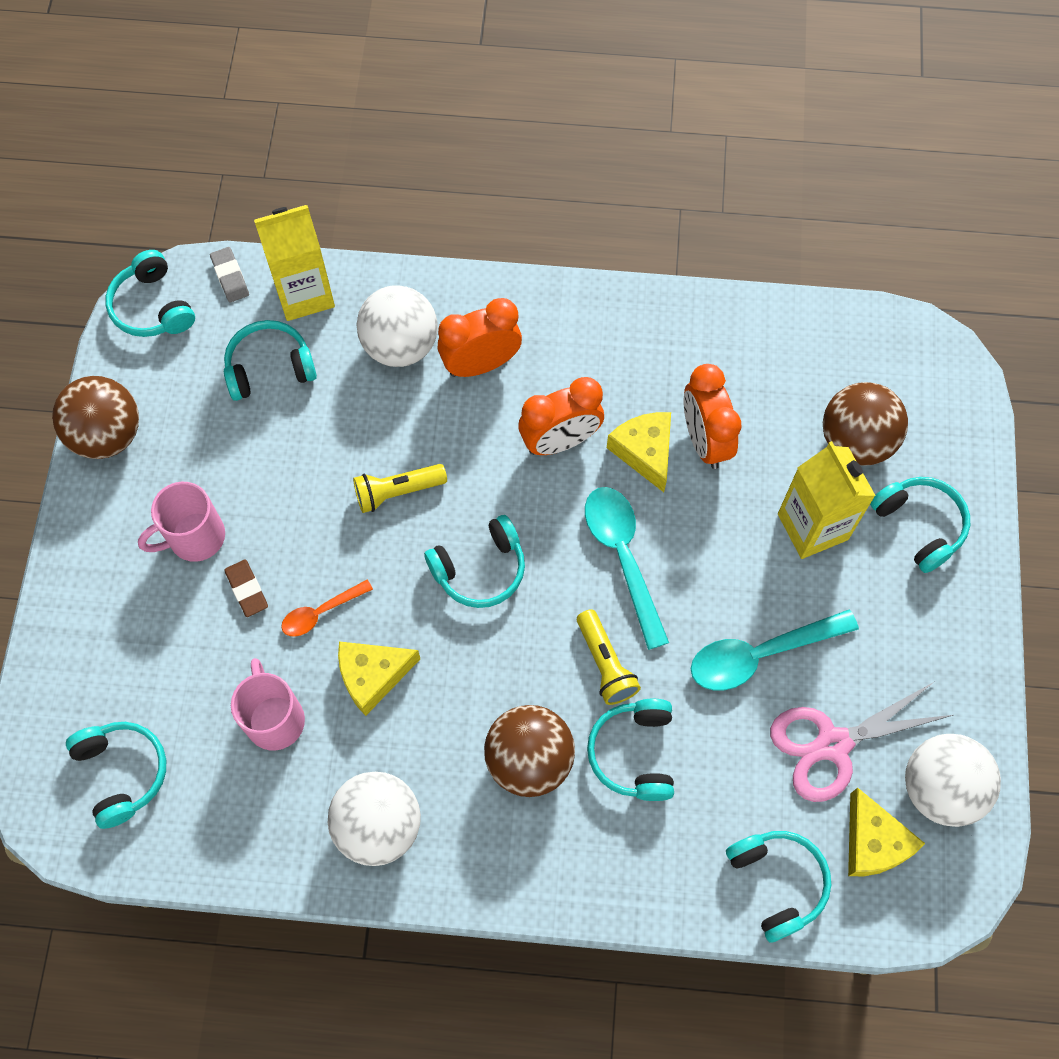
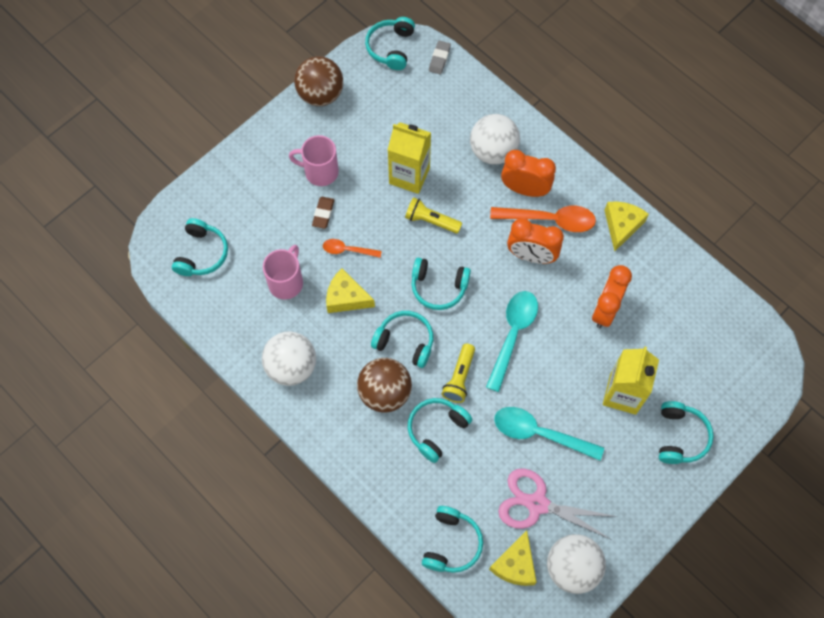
camera: 40 degrees right, 0 degrees up
(269, 368) = (421, 117): turquoise headphones -> turquoise headphones (405, 341)
(304, 294) = (468, 92): yellow carton -> yellow carton (409, 175)
(543, 380) = (549, 220): none -> orange spoon
(644, 452) = (569, 292): yellow cheese -> yellow cheese (621, 226)
(855, 441) = (685, 370): brown ball -> none

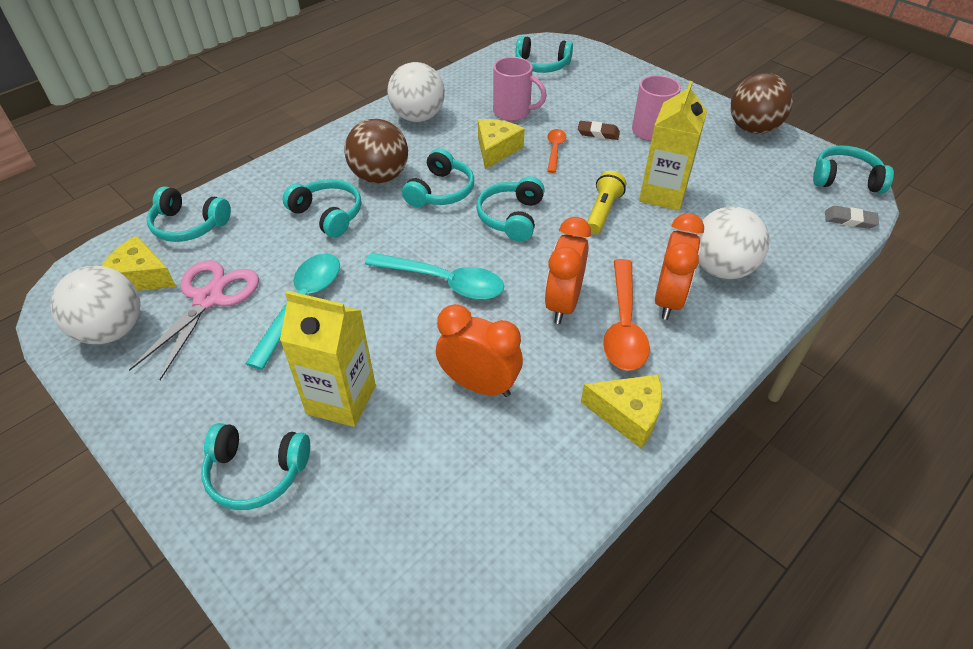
camera: 90 degrees right, 20 degrees down
(459, 378) = (390, 233): yellow flashlight -> none

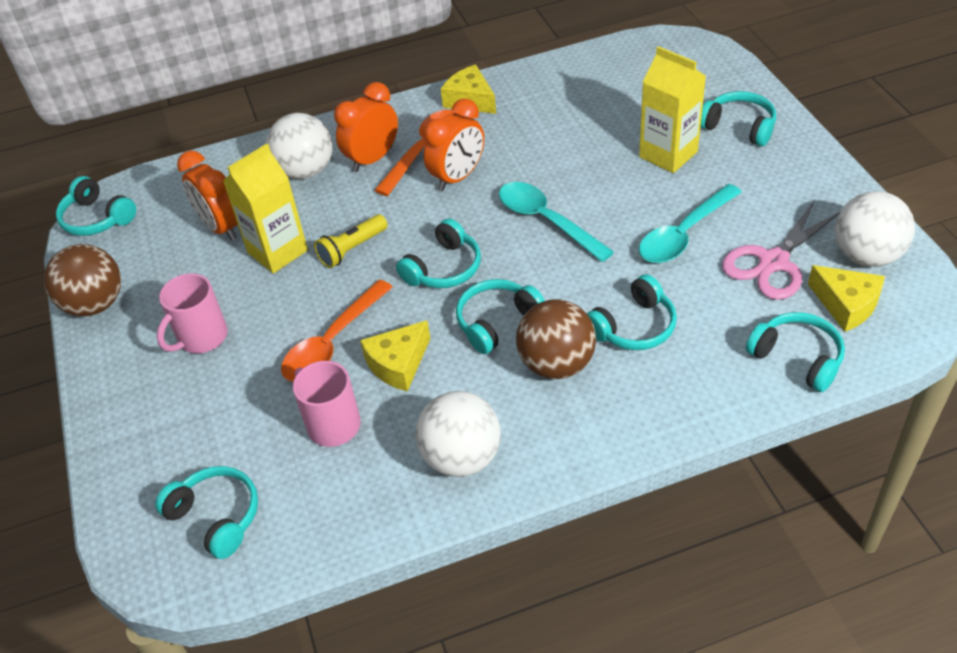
camera: 150 degrees left, 0 degrees up
(328, 215) = (634, 327): turquoise headphones -> turquoise headphones turned 105 degrees counterclockwise
(479, 385) = (560, 139): orange clock -> orange clock (221, 227)
(555, 150) = (332, 342): orange spoon -> orange spoon, size x1.79
(598, 133) = (263, 352): brown eraser -> none
(850, 220) = (152, 181): grey eraser -> none

